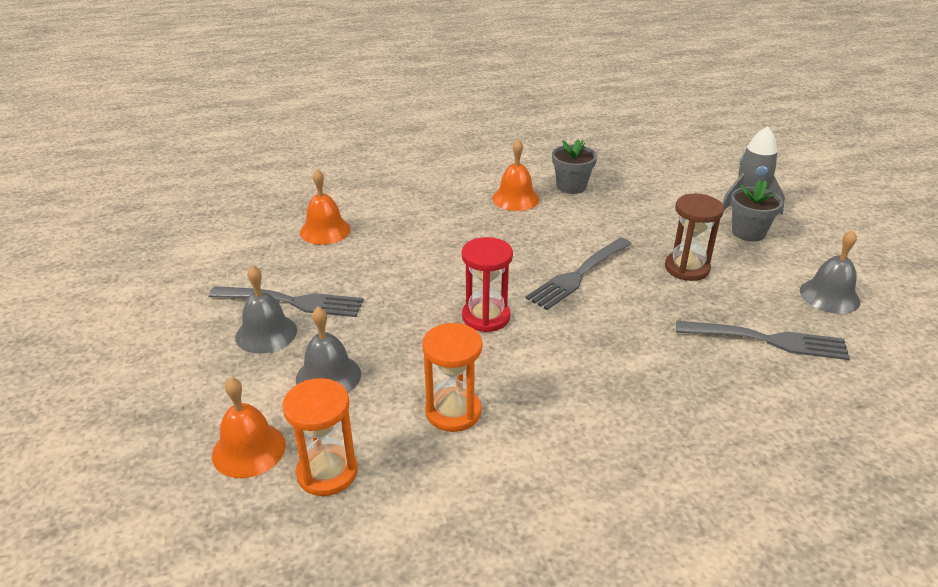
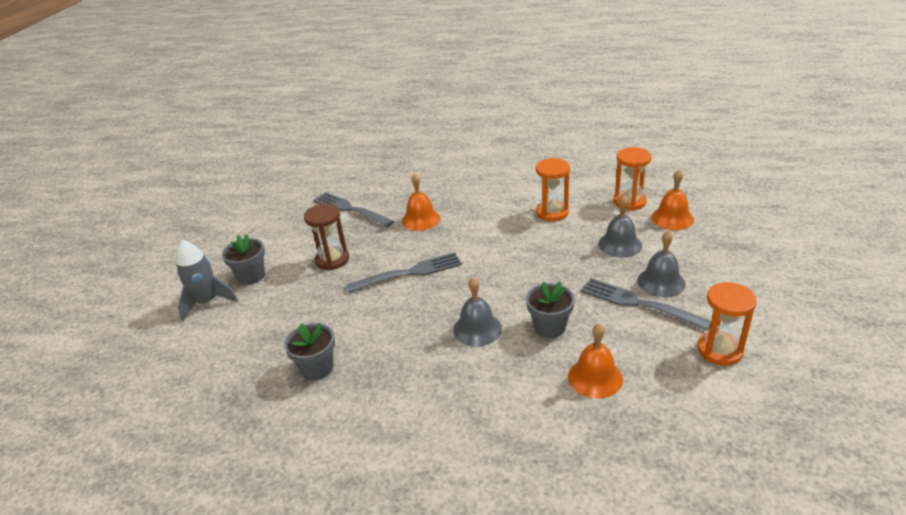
camera: 150 degrees left, 0 degrees up
(205, 275) = (719, 350): none -> orange hourglass
(383, 258) = (550, 327): none -> grey flower pot
(486, 317) = (498, 258): red hourglass -> none
(515, 198) = (384, 367): orange bell -> orange bell (421, 219)
(829, 296) = (279, 223): grey bell -> grey bell (477, 329)

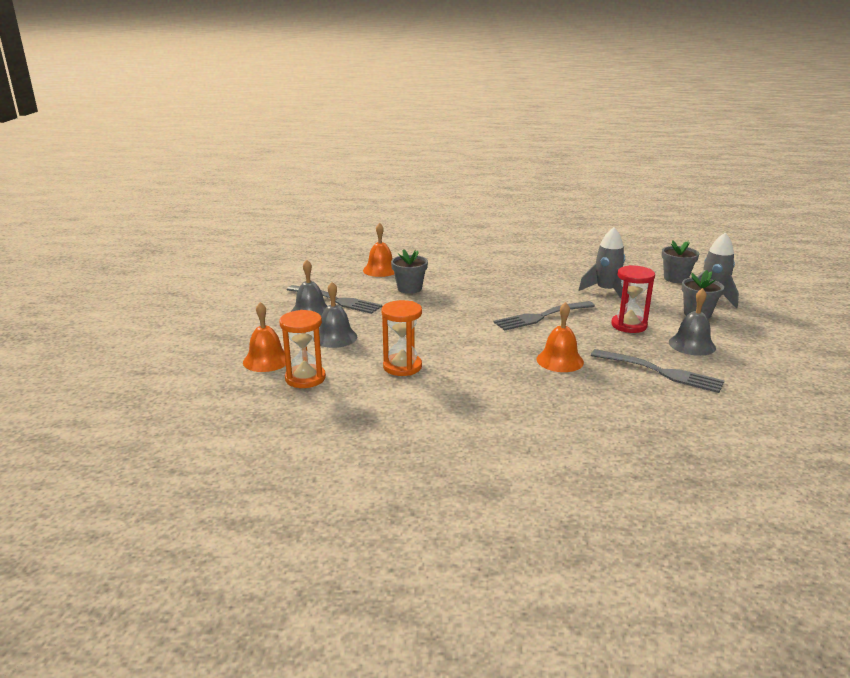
camera: 170 degrees right, 10 degrees down
(311, 317) = (606, 291): none -> grey rocket
(317, 368) = (574, 270): grey flower pot -> grey flower pot (676, 278)
(332, 259) = (629, 325): brown hourglass -> red hourglass
(477, 329) = (465, 287): grey bell -> grey bell (692, 345)
(719, 350) = (291, 280): orange hourglass -> none

